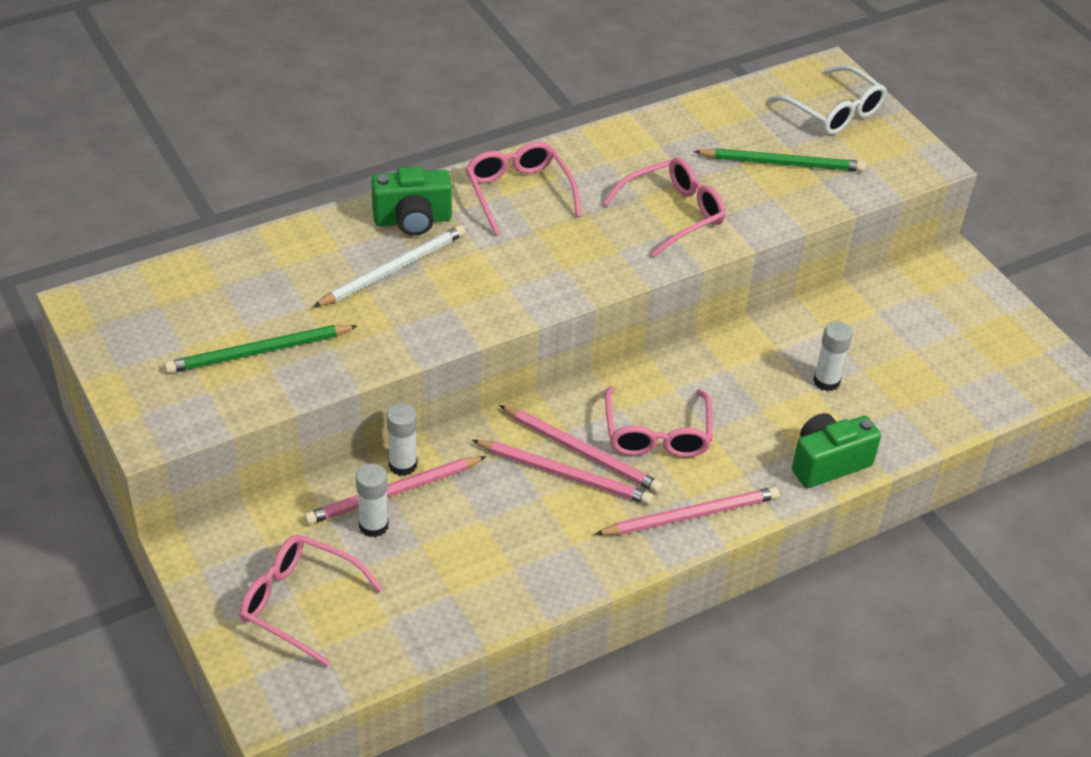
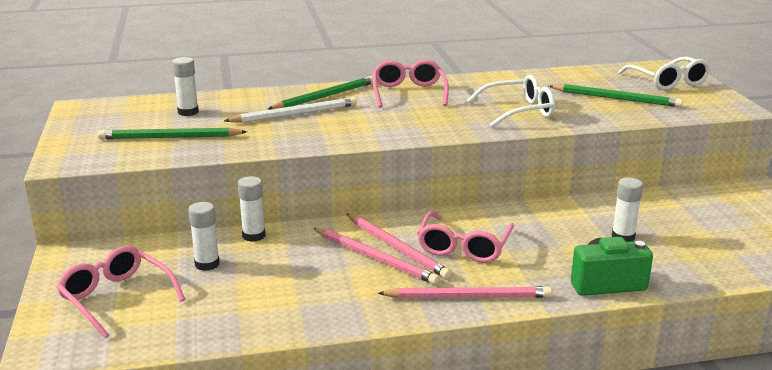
camera: 20 degrees right, 20 degrees down
(247, 290) = (188, 112): none -> white glue stick
(393, 493) = (235, 249): pink pencil -> none
(412, 220) = (325, 96): green camera -> green pencil
(673, 213) = (519, 111): pink glasses -> white glasses

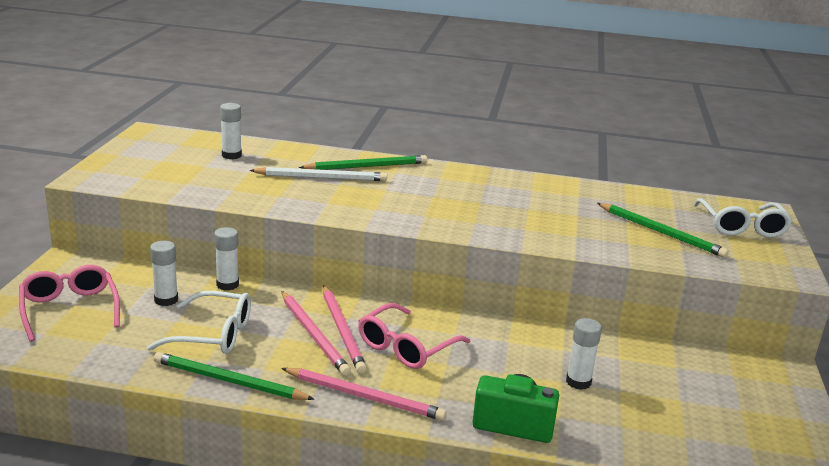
camera: 20 degrees right, 0 degrees up
(170, 137) = (192, 175): green pencil -> green pencil (229, 381)
(408, 93) = (449, 180): pink glasses -> none
(519, 111) = (540, 222): white glasses -> white glasses (213, 335)

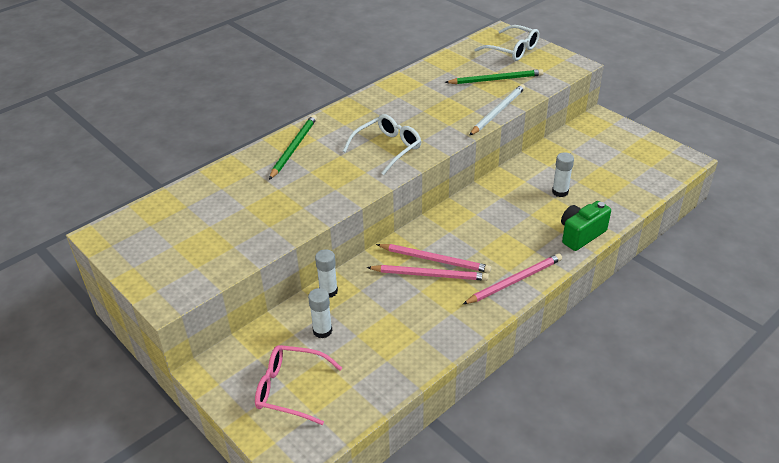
camera: 50 degrees left, 15 degrees up
(213, 335) = (391, 322): white glasses -> white glasses (388, 148)
(229, 381) = (453, 334): green pencil -> none
(231, 155) = (204, 205): white glue stick -> none
(322, 177) = (292, 176): white pencil -> white pencil (498, 111)
(406, 347) = (475, 241): pink glasses -> none

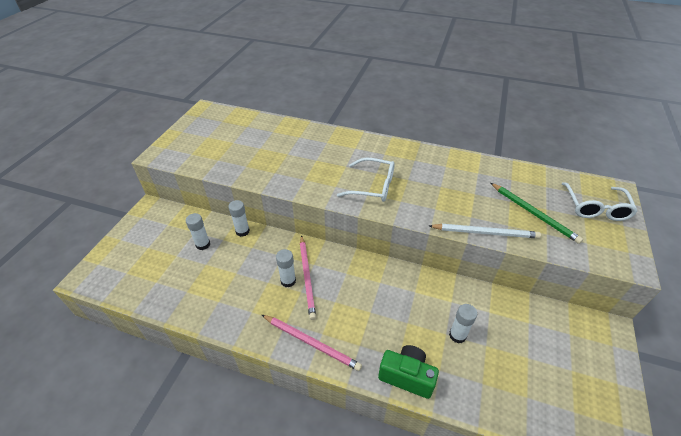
camera: 60 degrees right, 5 degrees up
(290, 389) = (144, 251): pink glasses -> none
(294, 148) = (337, 142): green pencil -> none
(430, 275) = (288, 281): pink pencil -> white glue stick

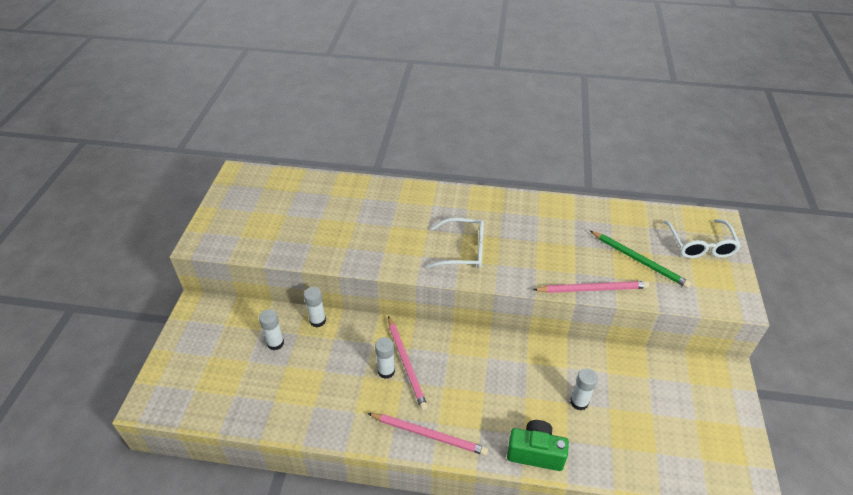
camera: 10 degrees left, 0 degrees up
(485, 233) = (592, 289): white pencil -> pink pencil

